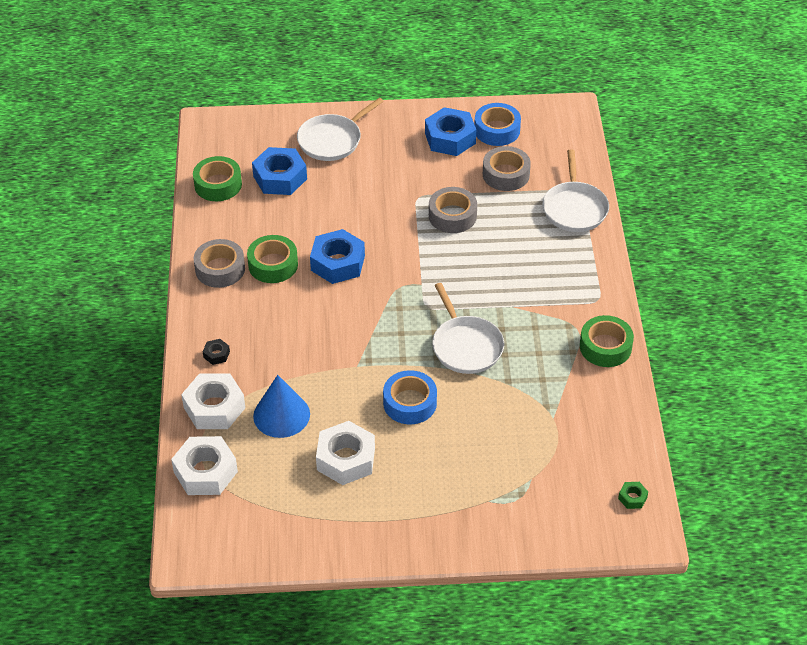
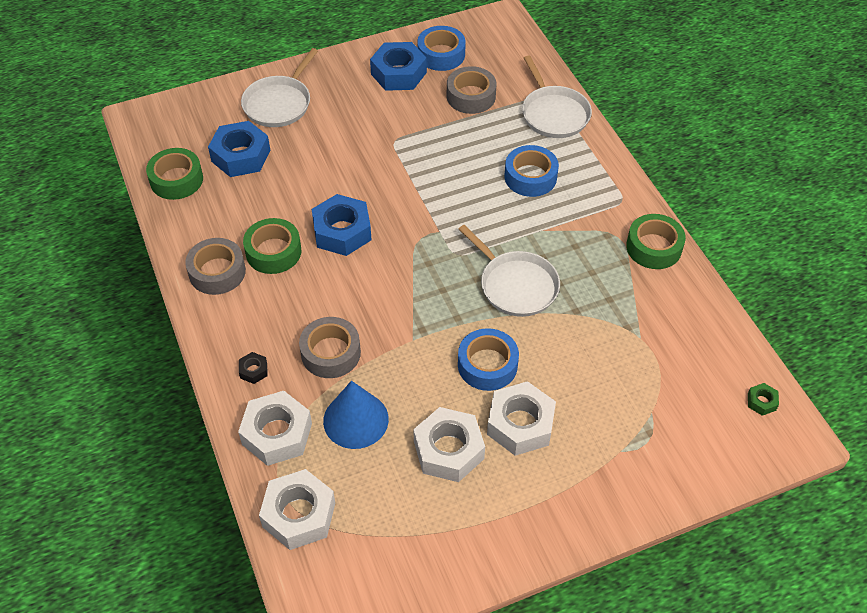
camera: 20 degrees left, 5 degrees up
(414, 456) = (520, 424): none -> white nut
(452, 216) = (438, 151): grey tape -> grey tape (331, 353)
(524, 258) = (530, 177): none -> blue tape

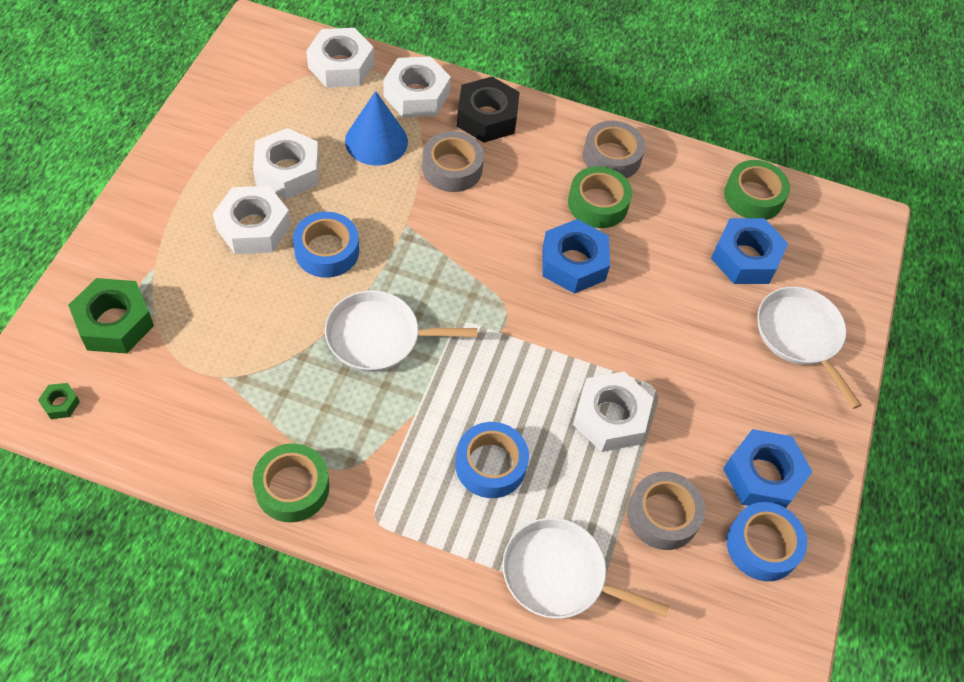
camera: 125 degrees right, 5 degrees up
(253, 370) = (487, 117): black nut -> black nut, size x2.22
(437, 148) = (610, 417): none -> white nut
(683, 431) = (114, 322): none -> green nut

